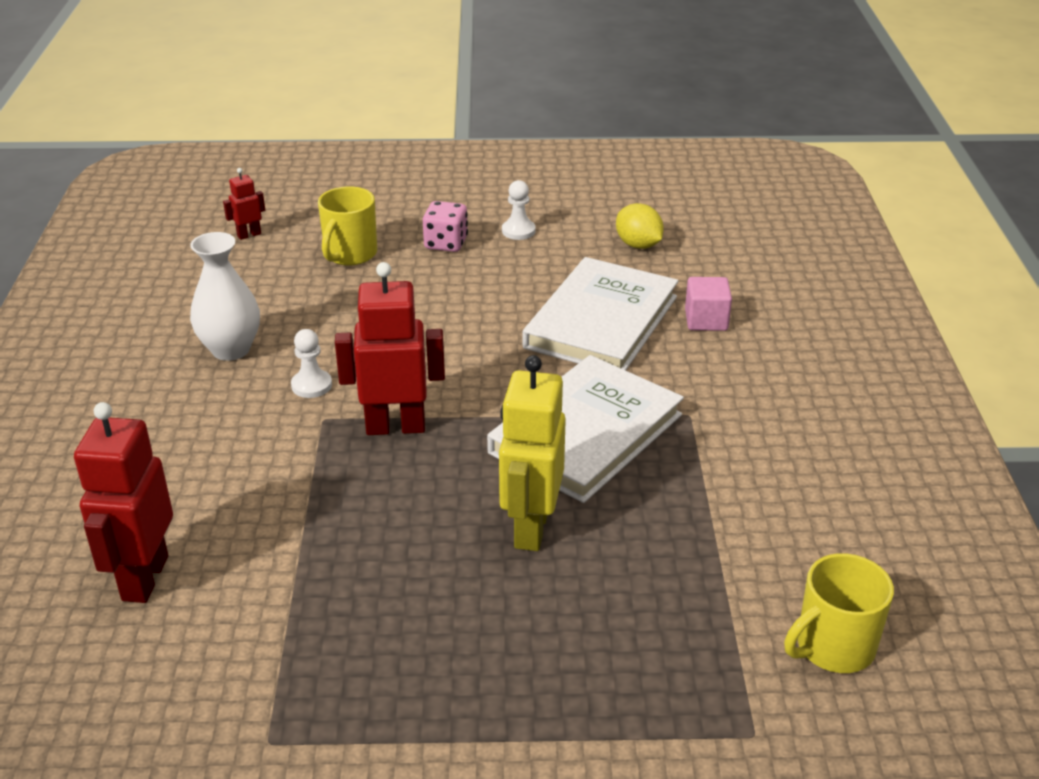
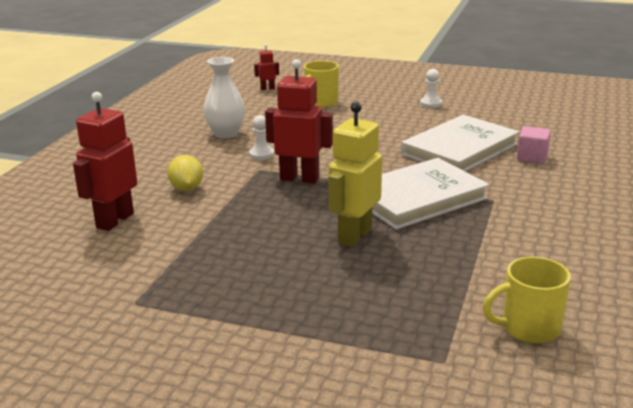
camera: 20 degrees right, 10 degrees down
(446, 243) = (381, 104): pink dice -> none
(638, 245) = (506, 118): yellow lemon -> yellow lemon (186, 188)

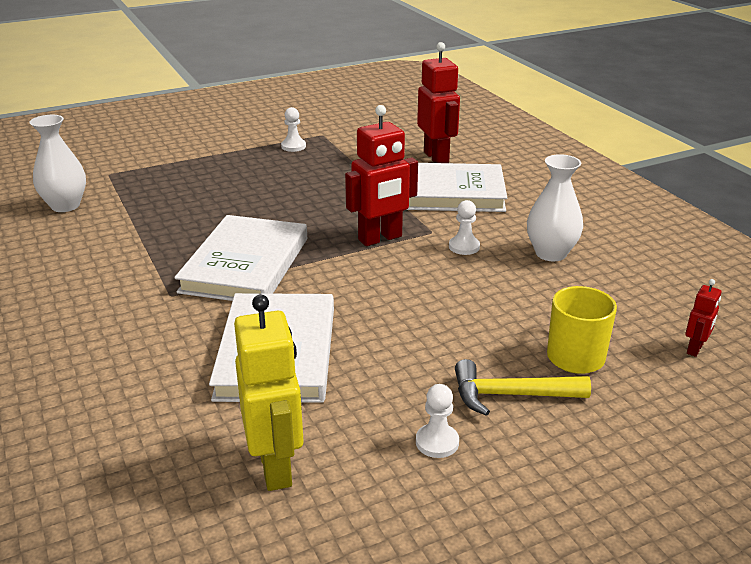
camera: 135 degrees right, 5 degrees up
(186, 188) = (447, 193): yellow lemon -> white book
(193, 300) = (293, 146): none -> white pawn
(354, 236) = (254, 213): yellow robot -> yellow robot (276, 467)
(375, 103) = (510, 395): none -> yellow hammer
(528, 328) = (65, 206): yellow mug -> white vase
(532, 157) = (173, 383): pink cube -> none

